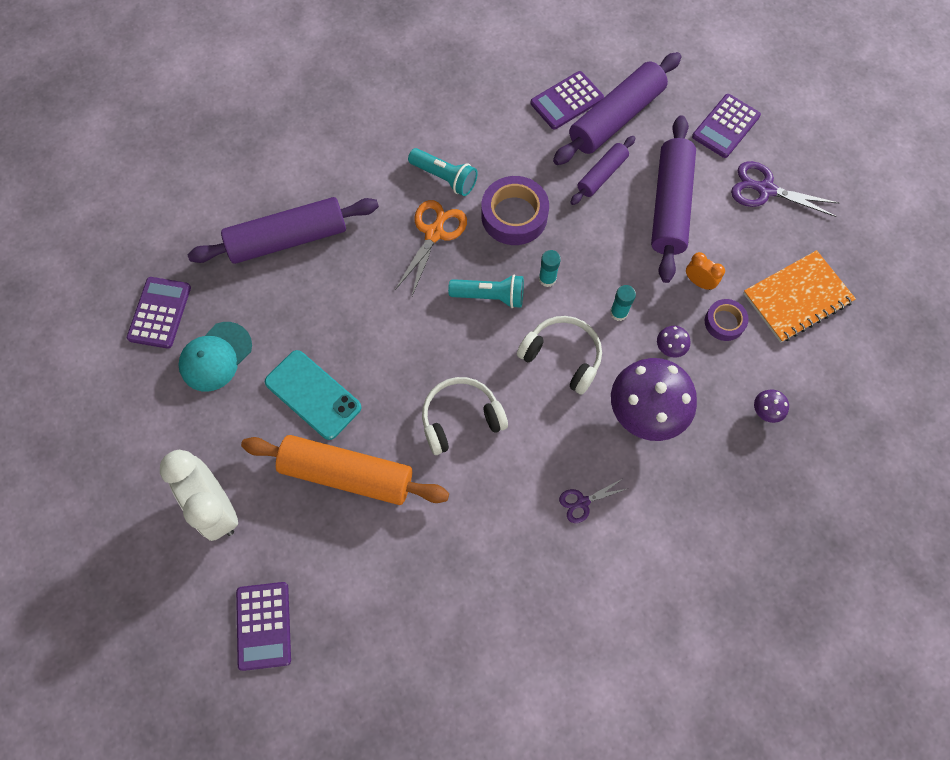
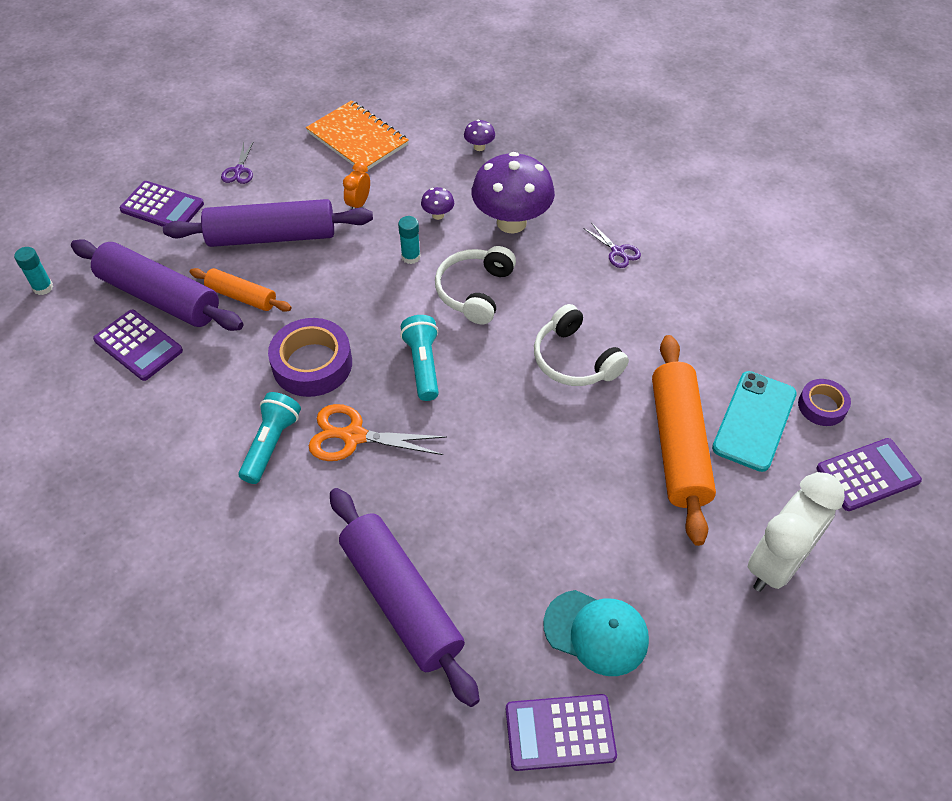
camera: 105 degrees left, 15 degrees down
(313, 395) = (603, 505): turquoise phone -> turquoise phone (754, 421)
(547, 279) = (387, 320): turquoise glue stick -> turquoise glue stick (43, 287)
(602, 175) = (242, 296): purple rolling pin -> orange rolling pin
(724, 322) = (398, 182): purple tape -> purple tape (822, 406)
(765, 189) = (239, 171): purple scissors -> purple scissors, size x0.58

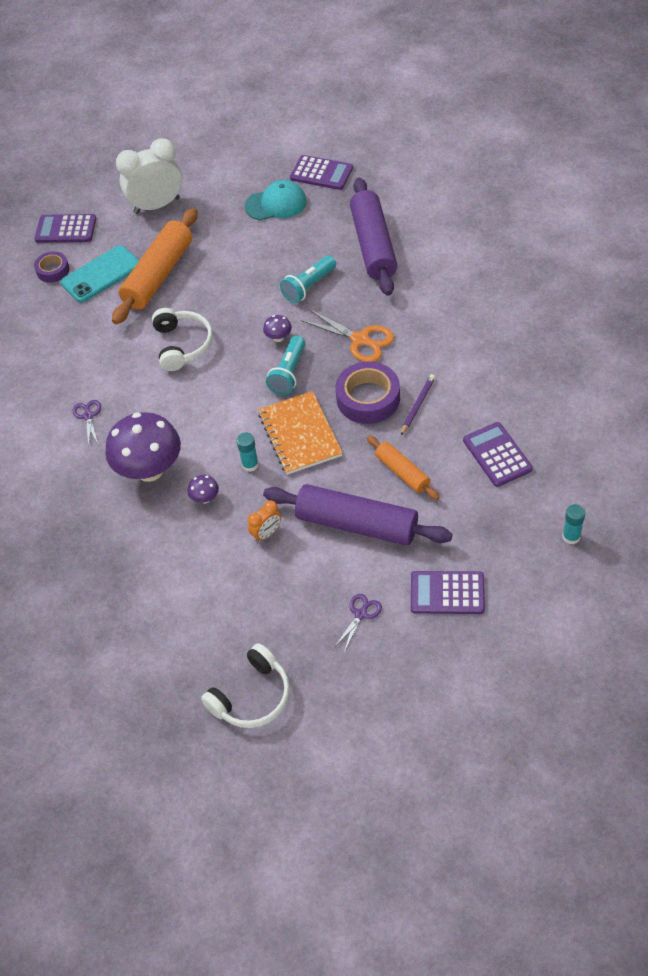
camera: 150 degrees left, 0 degrees up
(160, 296) = (470, 494): purple rolling pin -> none
(162, 207) = (447, 593): purple calculator -> purple calculator turned 45 degrees counterclockwise
(249, 374) = (417, 405): none -> purple pencil
(271, 444) = (418, 351): turquoise flashlight -> turquoise flashlight (309, 286)
(357, 138) = (230, 615): orange notebook -> orange notebook (299, 434)
(475, 291) = (218, 418): white headphones -> white headphones (252, 696)
(479, 147) = (123, 562): purple mushroom -> purple mushroom (278, 338)
(596, 632) = (276, 204): turquoise cap -> turquoise cap turned 120 degrees clockwise

